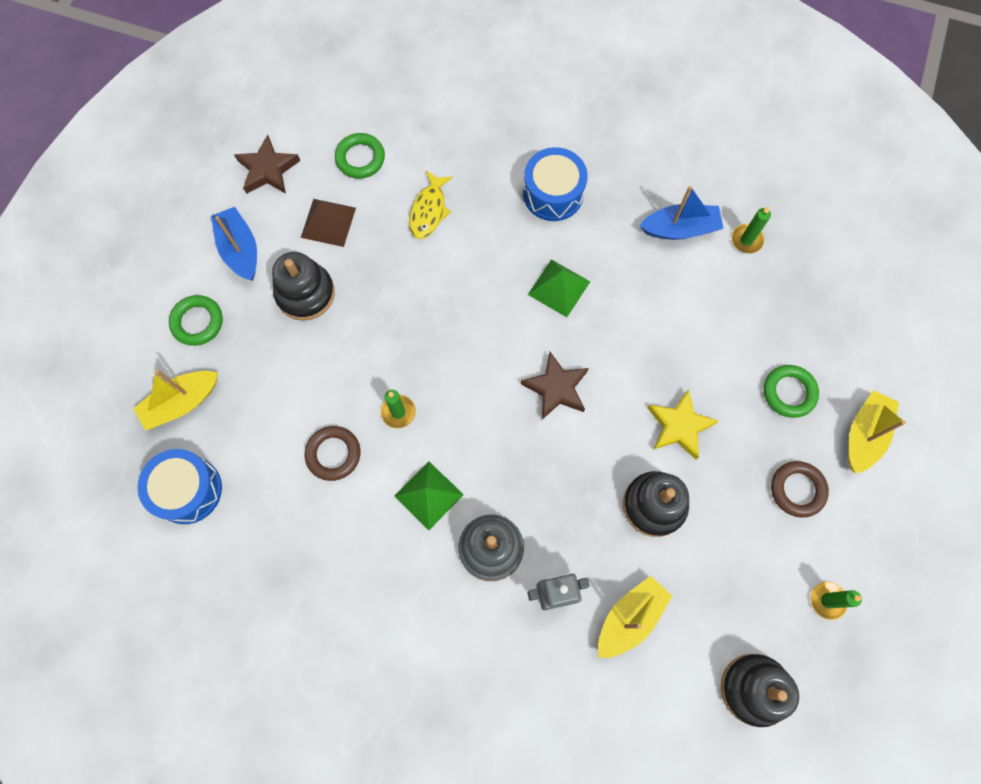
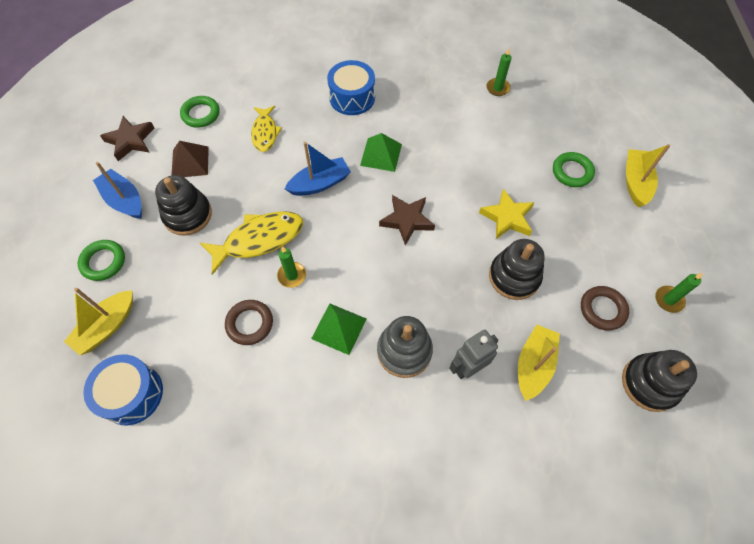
camera: 20 degrees left, 10 degrees down
(376, 354) = (259, 240): none -> yellow fish
(680, 229) = (450, 94): blue boat -> blue boat (320, 183)
(797, 490) = (609, 232): brown ring -> brown ring (602, 309)

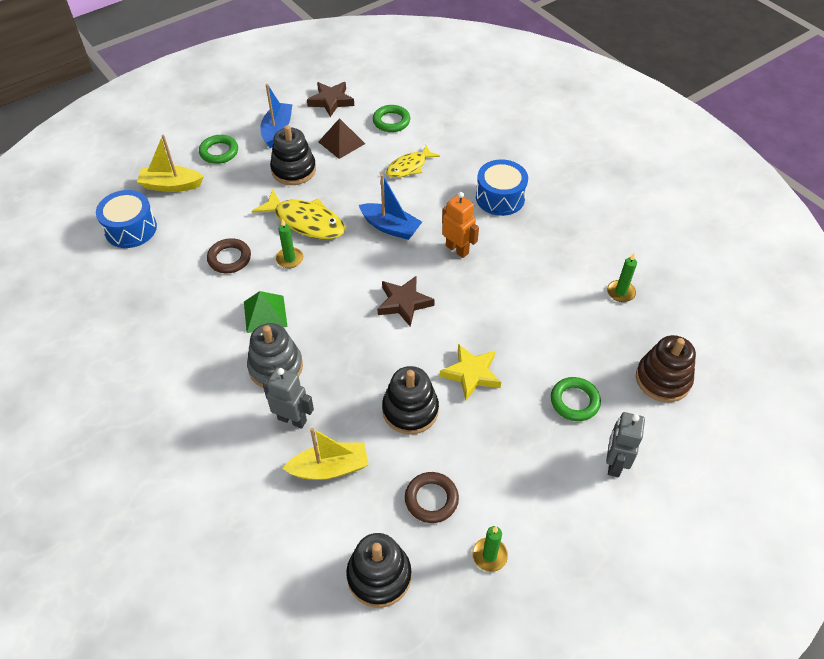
camera: 55 degrees right, 10 degrees down
(381, 154) = (457, 249): green pyramid -> orange robot
(585, 114) = (662, 379): none -> brown stacking toy
(635, 182) = (614, 463): yellow boat -> grey robot

